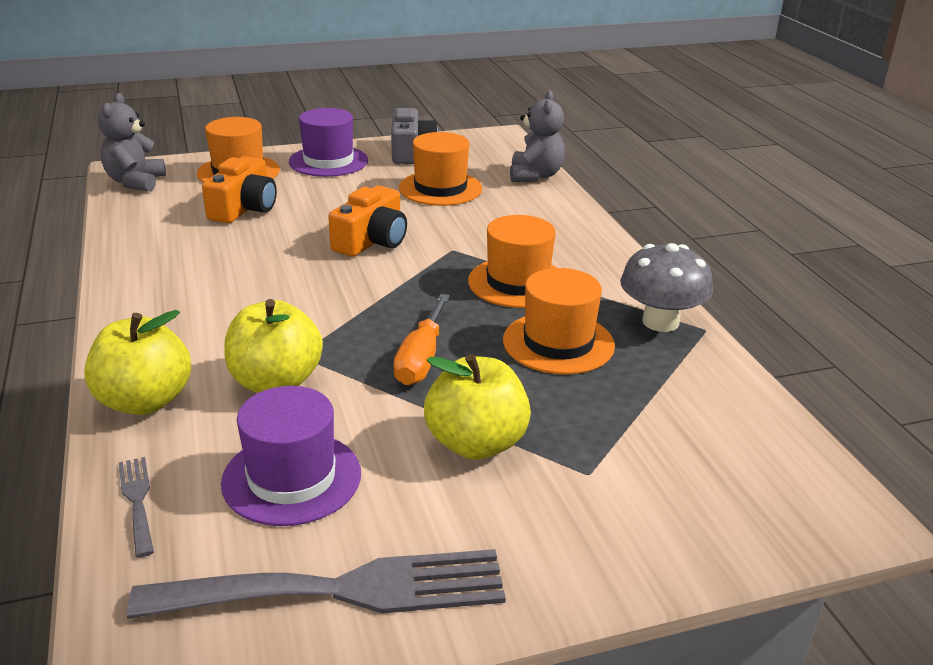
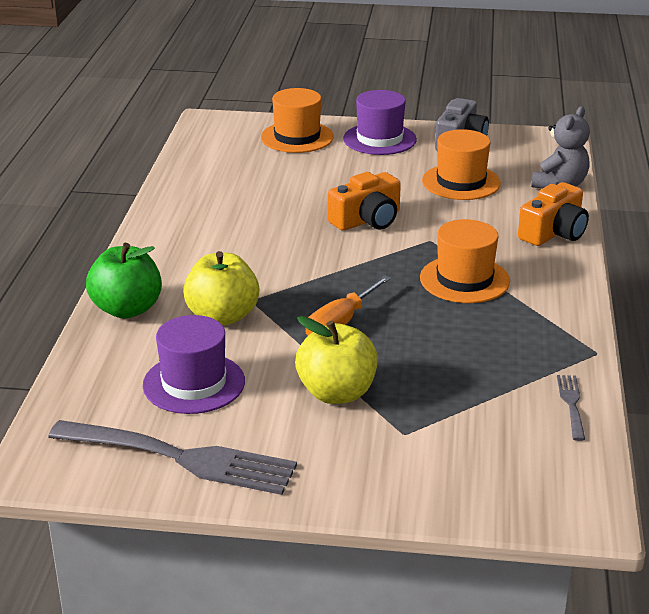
camera: 25 degrees right, 0 degrees up
(135, 182) = (210, 133): grey teddy bear -> none
(137, 501) = (89, 372): grey fork -> grey fork (571, 404)
(145, 401) = (127, 309): yellow apple -> green apple
(244, 208) = (282, 172): orange camera -> orange camera (554, 232)
(558, 343) = (459, 335): orange hat -> none
(660, 322) = (562, 338): grey mushroom -> none

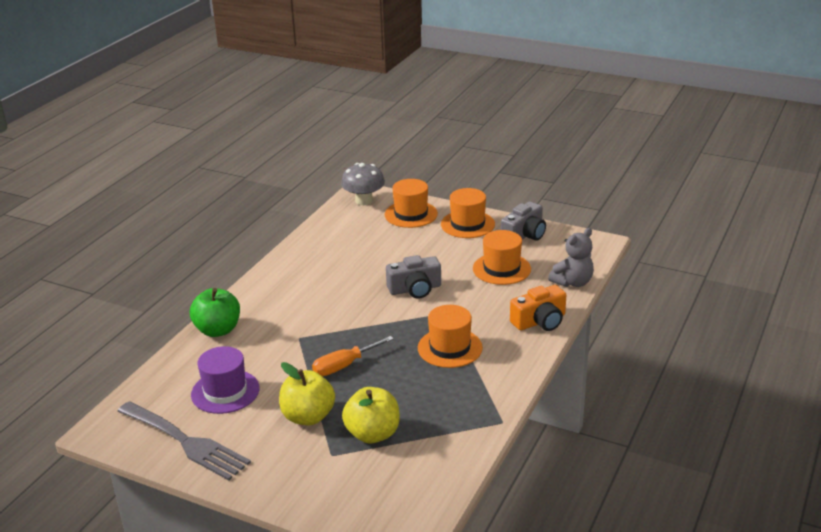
camera: 20 degrees right, 0 degrees up
(222, 130) = (364, 201): none -> grey mushroom
(222, 316) = (273, 346): yellow apple -> yellow apple (373, 434)
(367, 220) = (415, 289): orange camera -> grey camera
(379, 139) = (467, 224): purple hat -> orange hat
(571, 404) = (456, 457): grey fork -> none

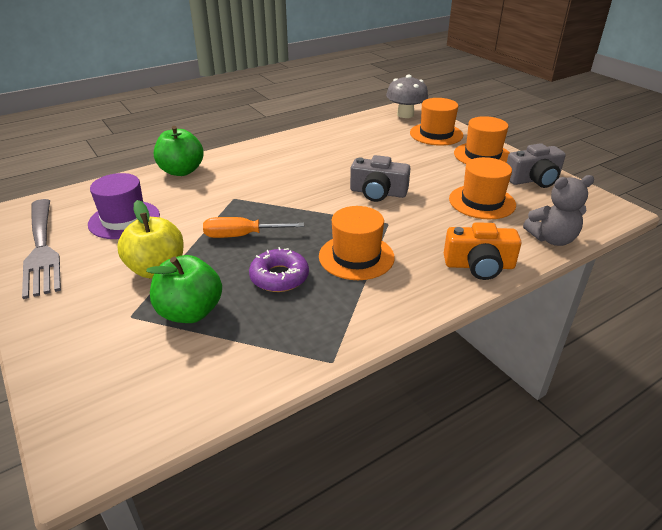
camera: 30 degrees right, 5 degrees up
(373, 434) = (190, 312): yellow apple -> green apple
(409, 384) = (279, 277): none -> purple donut

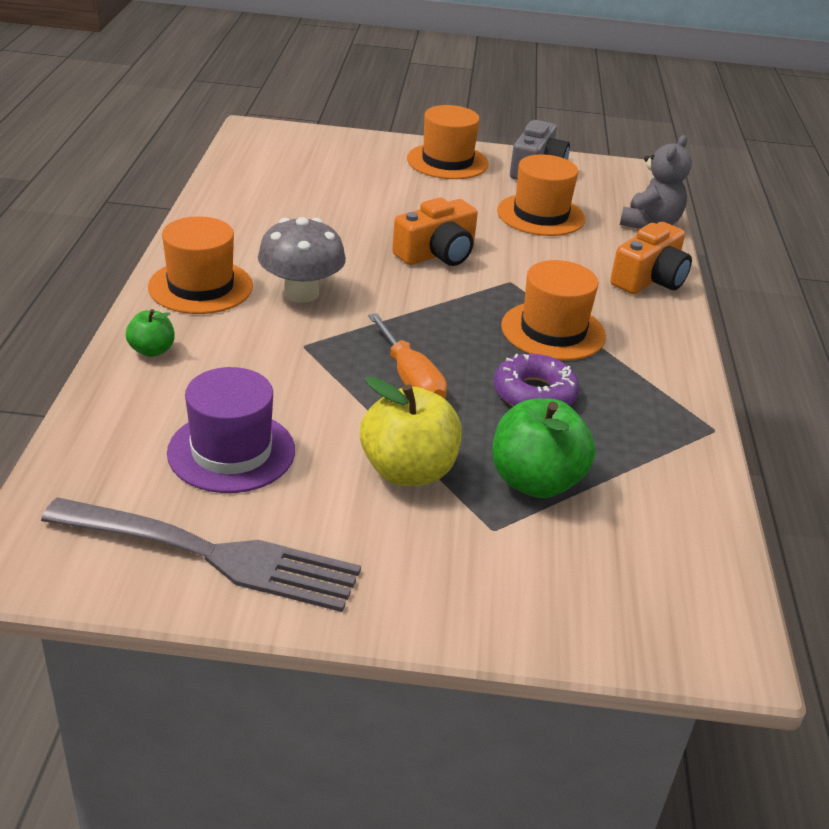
camera: 55 degrees left, 0 degrees up
(181, 171) = (152, 350): green apple -> green apple, size x0.53
(242, 236) = (410, 379): orange screwdriver -> orange screwdriver turned 60 degrees counterclockwise
(378, 192) = (437, 254): grey camera -> orange camera
(405, 114) = (270, 141): grey mushroom -> grey mushroom (301, 293)
(436, 134) = (355, 154): orange hat -> orange hat (200, 287)

